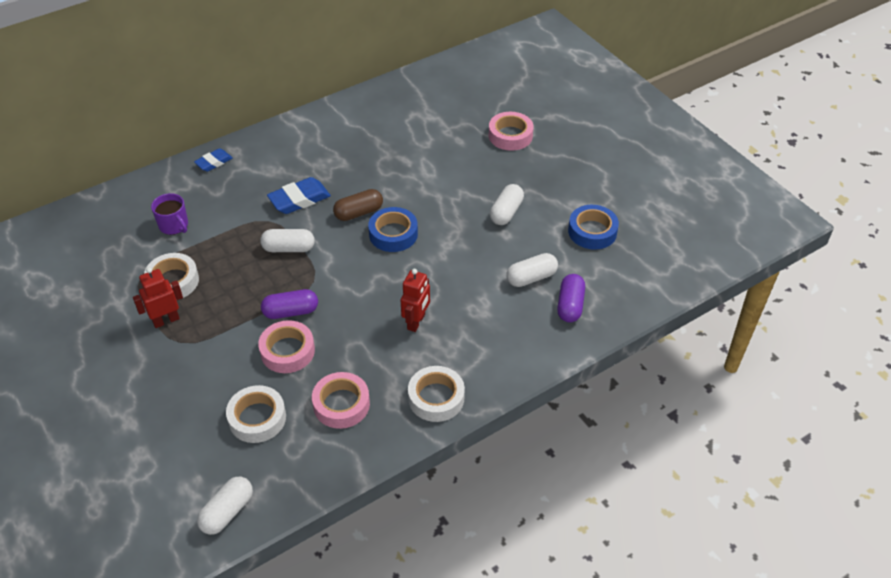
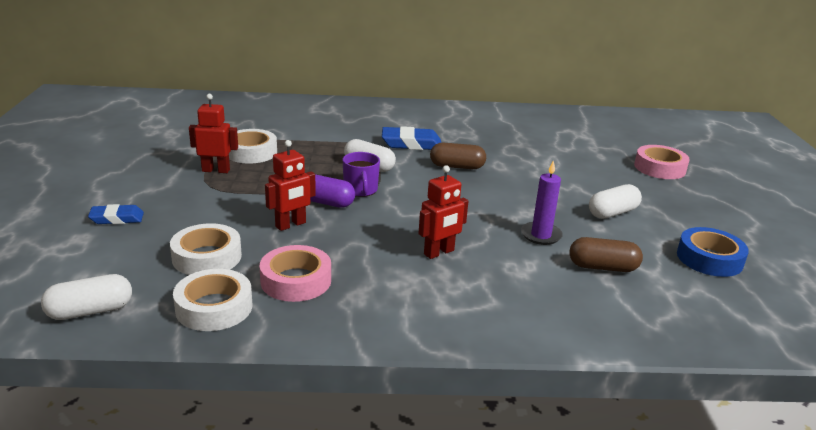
camera: 30 degrees right, 20 degrees down
(174, 225) = (291, 126): purple mug -> purple mug (360, 190)
(214, 162) = (364, 106): blue eraser -> blue eraser (117, 218)
(287, 351) = (291, 225): pink tape -> red robot
(393, 234) = (477, 189): blue tape -> none
(436, 398) = (400, 317): white tape -> white tape (214, 307)
(472, 265) = (541, 235): none -> purple candle
(531, 277) = (602, 267): white capsule -> brown capsule
(570, 305) = (635, 306): purple capsule -> none

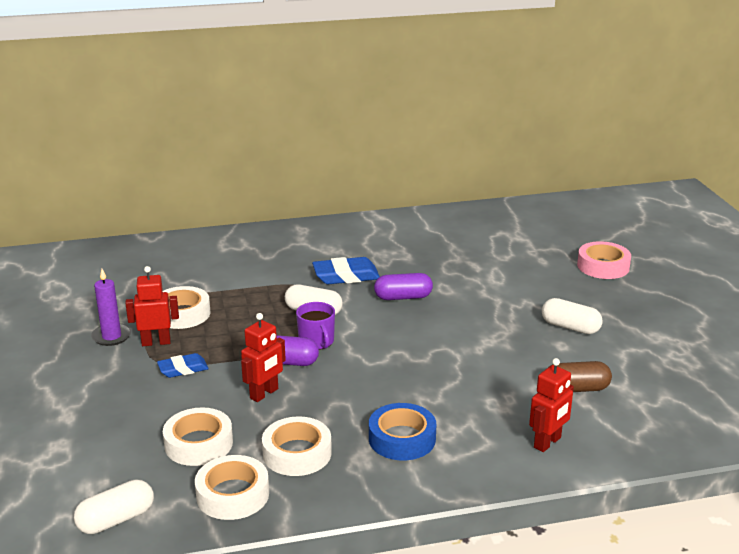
camera: 10 degrees left, 0 degrees up
(117, 218) = (83, 416): blue eraser -> blue eraser (183, 369)
(296, 280) = (297, 453): pink tape -> white tape
(439, 252) = (420, 399): red robot -> red robot (547, 443)
(457, 167) = (403, 297): brown capsule -> purple capsule
(541, 235) = (510, 364): purple candle -> purple candle (111, 336)
(612, 213) = (570, 327): white capsule -> white capsule turned 75 degrees clockwise
(709, 259) = (669, 363): blue tape -> blue tape (402, 438)

